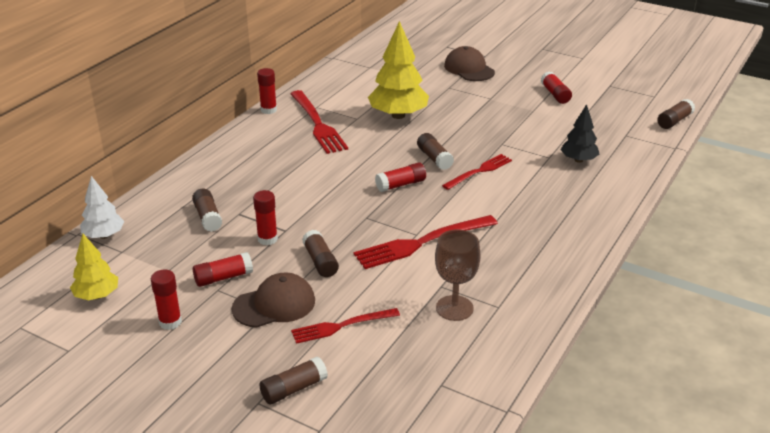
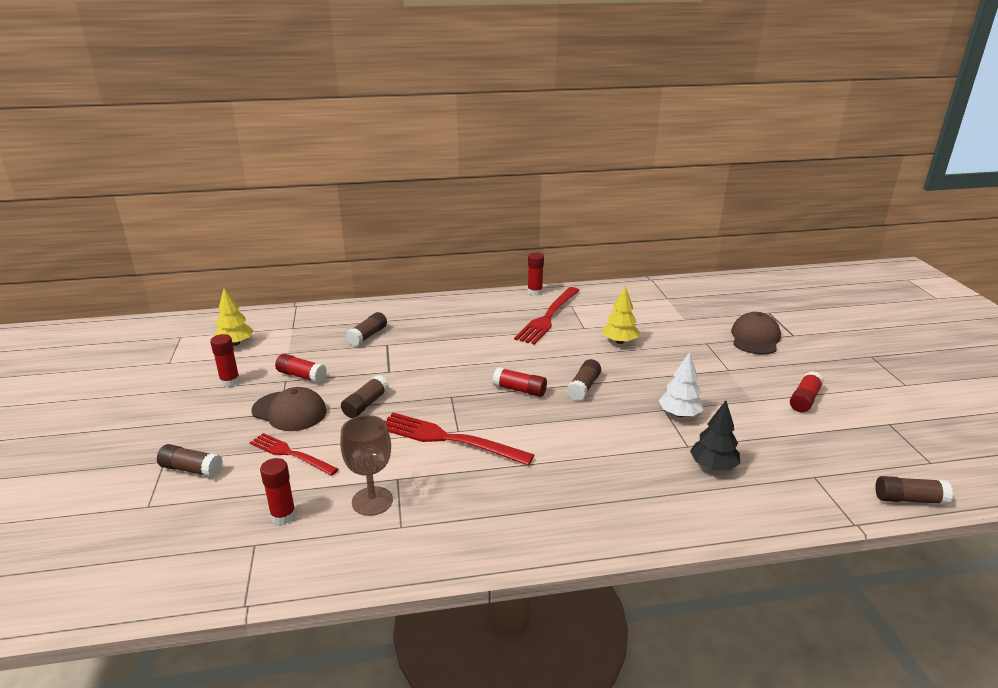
camera: 50 degrees right, 5 degrees down
(104, 235) = (303, 314): white tree -> white tree (679, 414)
(267, 239) = (368, 370): red glue stick -> red glue stick (283, 516)
(398, 115) = (619, 342): yellow tree -> yellow tree, size x0.58
(480, 171) = (601, 418): red fork -> none

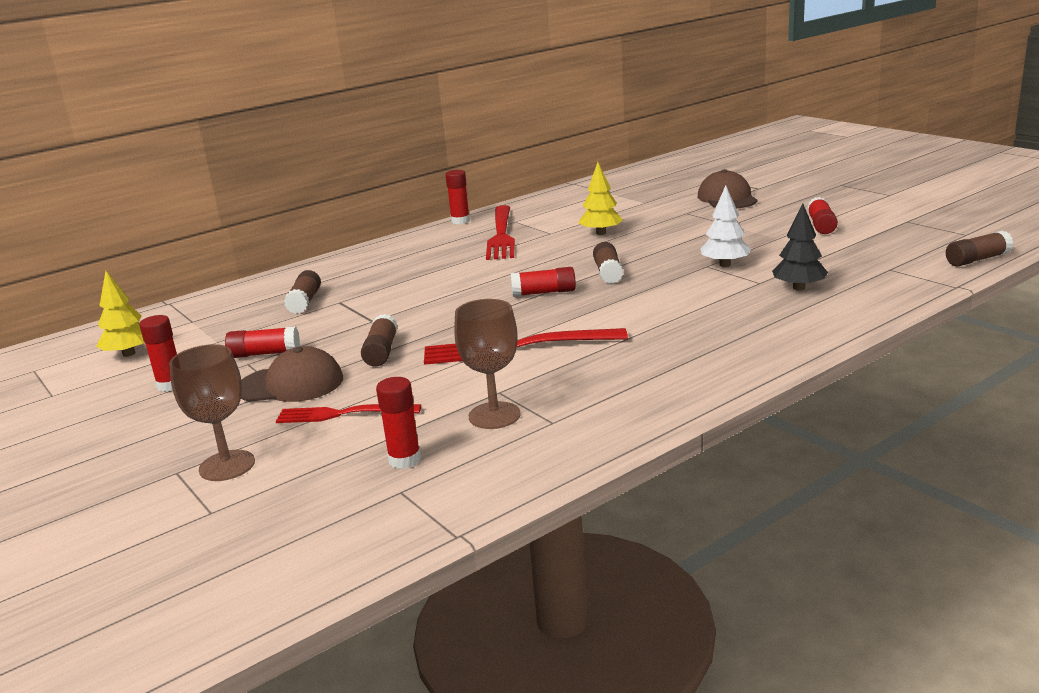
camera: 25 degrees left, 5 degrees down
(191, 469) = (227, 466): brown glue stick -> brown goblet

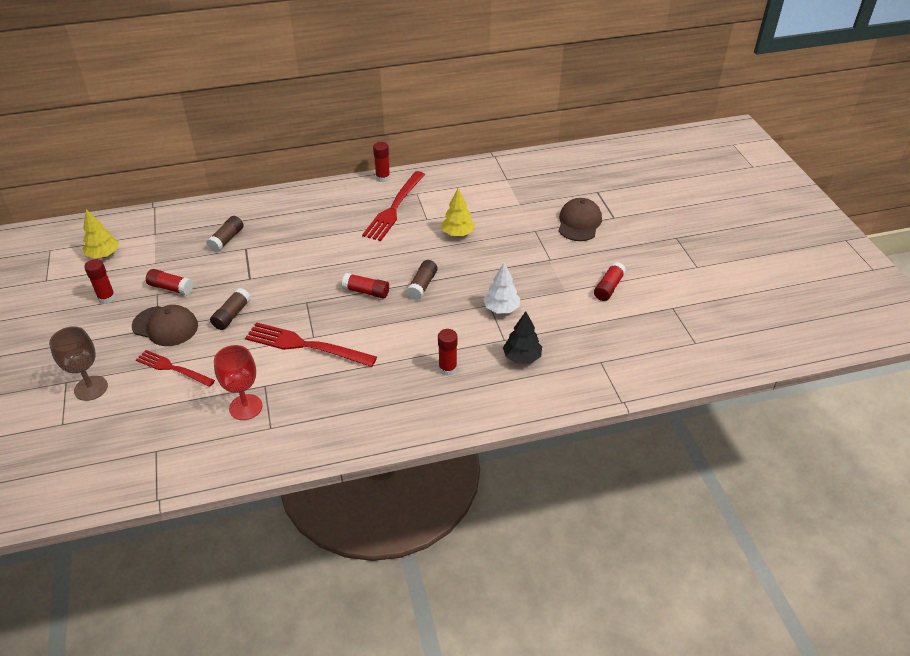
camera: 20 degrees right, 20 degrees up
(404, 460) = (175, 425): red glue stick -> red glue stick (447, 369)
(494, 415) = (245, 407): brown goblet -> red goblet
(977, 260) = (668, 377): brown glue stick -> none

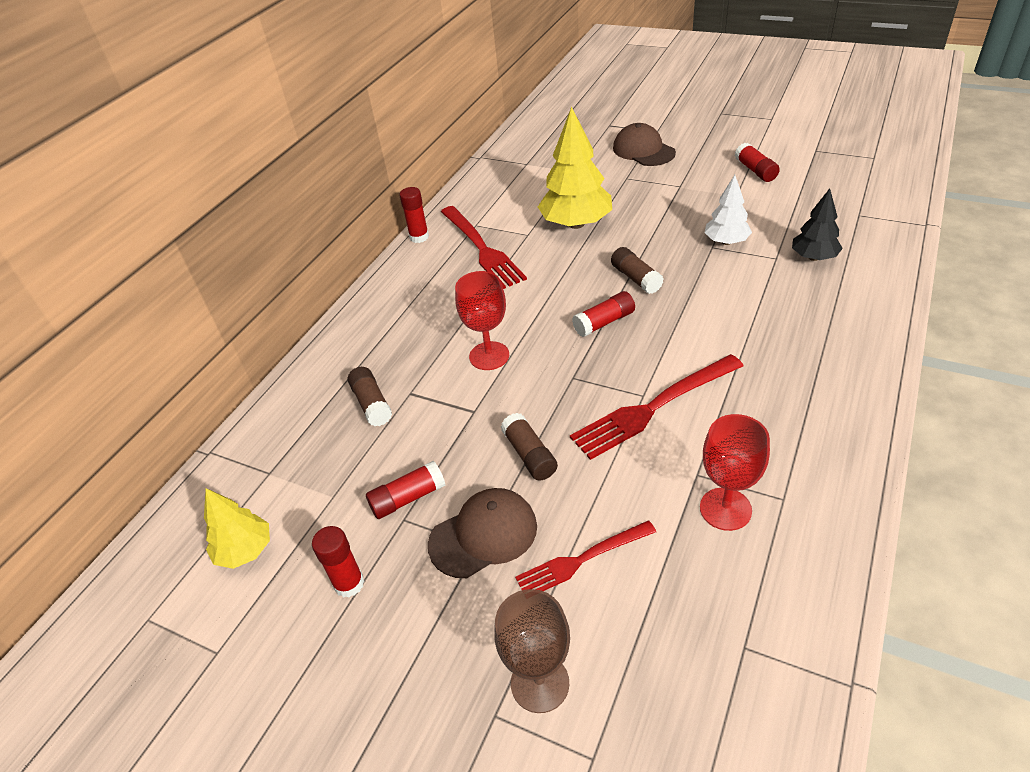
camera: 45 degrees left, 0 degrees up
(298, 261) = (489, 356): none -> red goblet
(447, 369) = (790, 312): red glue stick -> none
(457, 233) = (576, 224): yellow tree -> yellow tree, size x1.72

